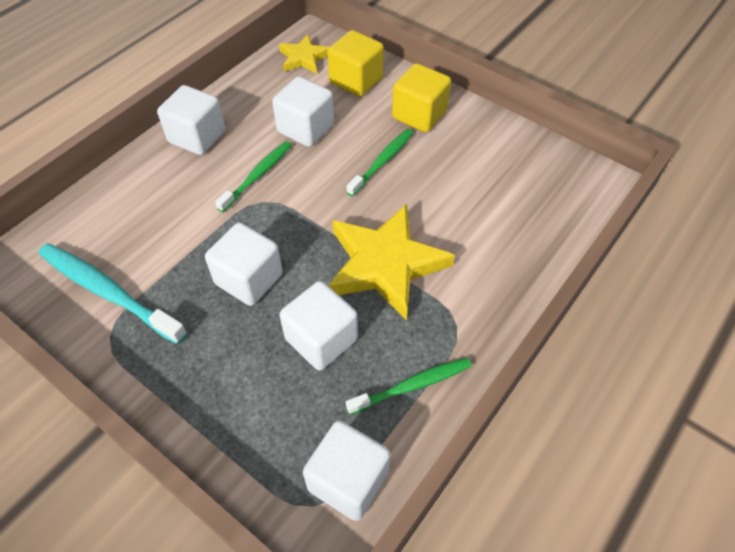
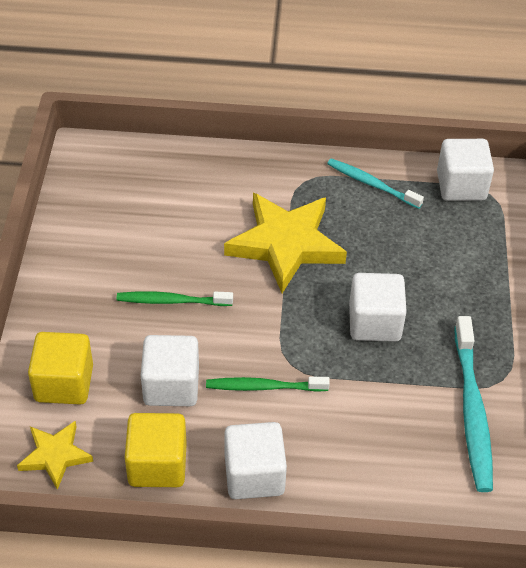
camera: 125 degrees left, 5 degrees down
(321, 339) = (383, 248): white cube -> none
(412, 386) = (372, 184): green toothbrush -> turquoise toothbrush
(419, 115) = (84, 303): yellow cube -> yellow cube (157, 464)

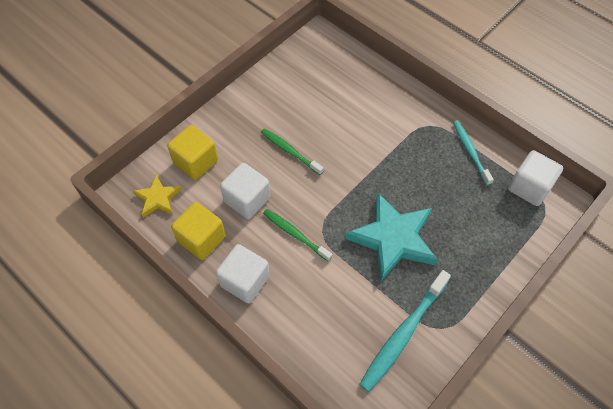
camera: 40 degrees right, 10 degrees up
(285, 244) = (383, 157): yellow star -> none
(374, 322) = (393, 239): white cube -> turquoise star

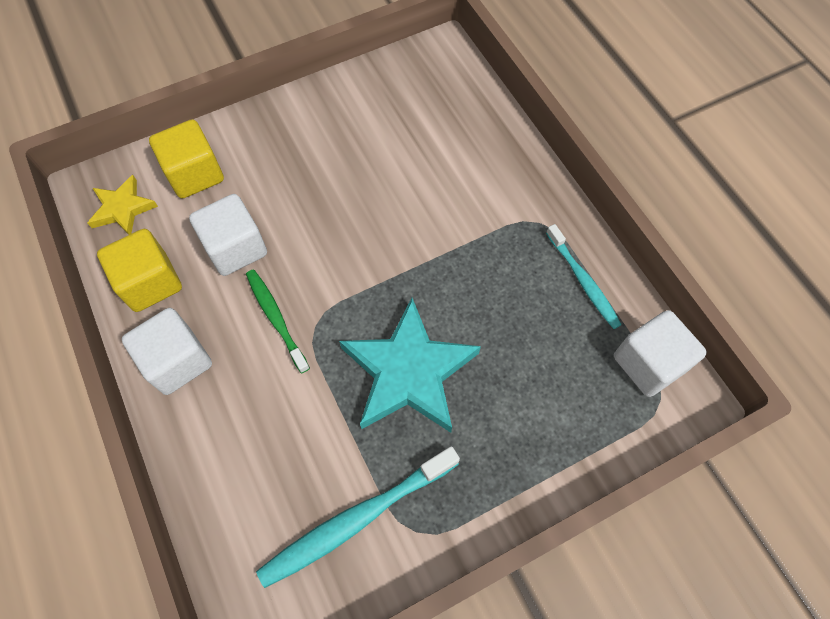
camera: 20 degrees right, 5 degrees up
(290, 151) = (325, 199): green toothbrush -> none
(470, 152) = (583, 281): turquoise toothbrush -> turquoise toothbrush turned 150 degrees clockwise

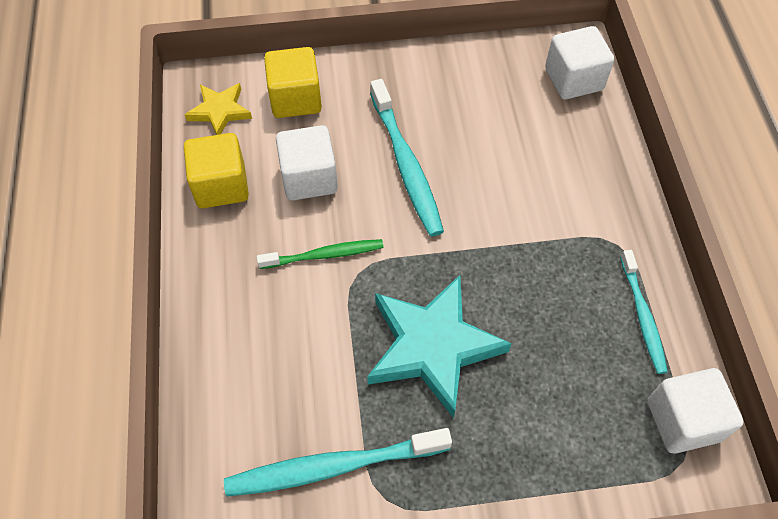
camera: 20 degrees right, 5 degrees down
(177, 361) = (220, 264): white cube -> white cube (573, 79)
(276, 319) = (324, 255): green toothbrush -> green toothbrush turned 90 degrees clockwise
(323, 206) = (406, 164): none -> turquoise toothbrush

